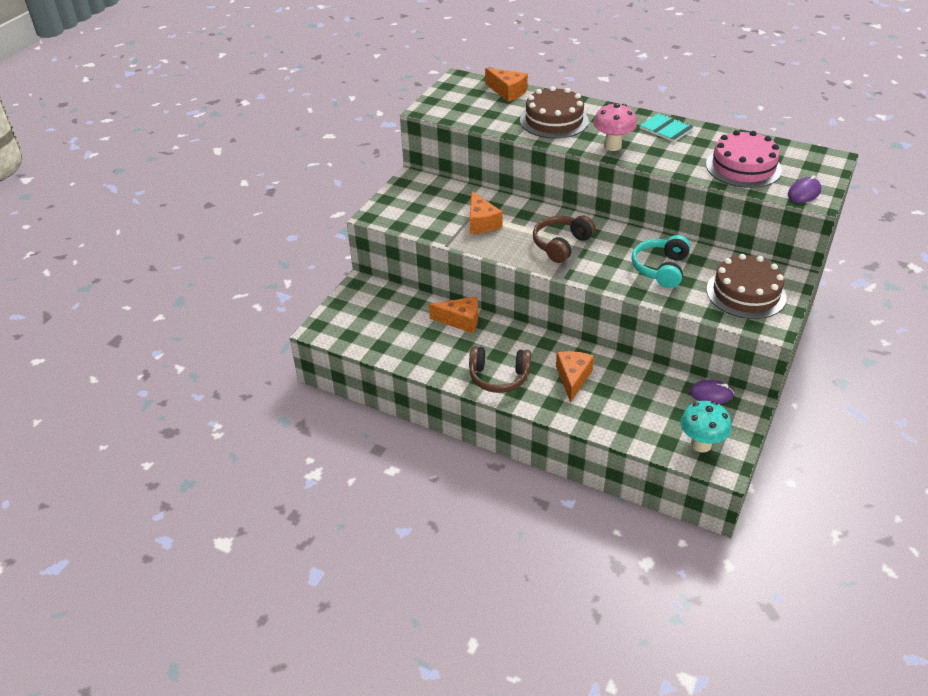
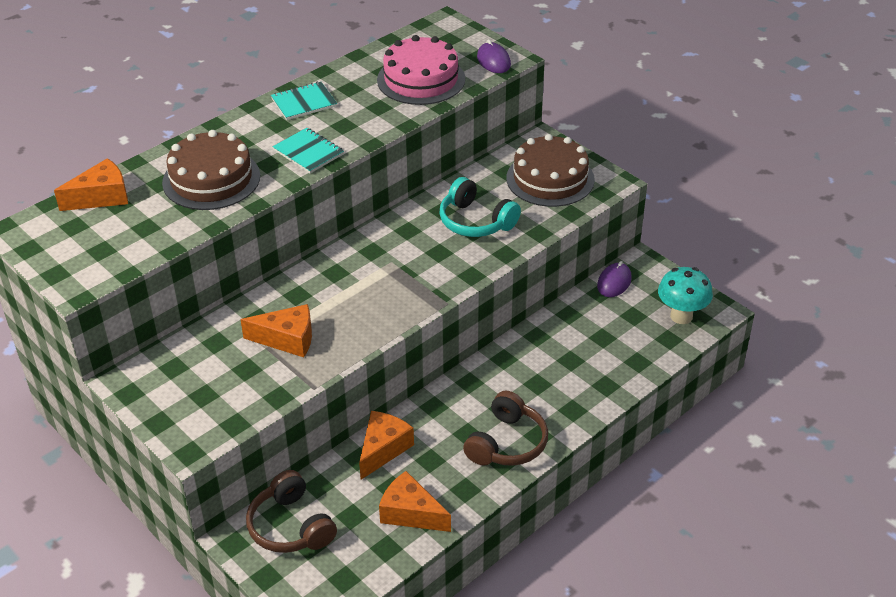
camera: 70 degrees left, 0 degrees up
(561, 245) = (382, 283): brown headphones -> brown headphones (291, 526)
(573, 378) = (540, 379): orange cheese -> orange cheese (410, 513)
(612, 146) = (308, 152): pink mushroom -> turquoise notebook

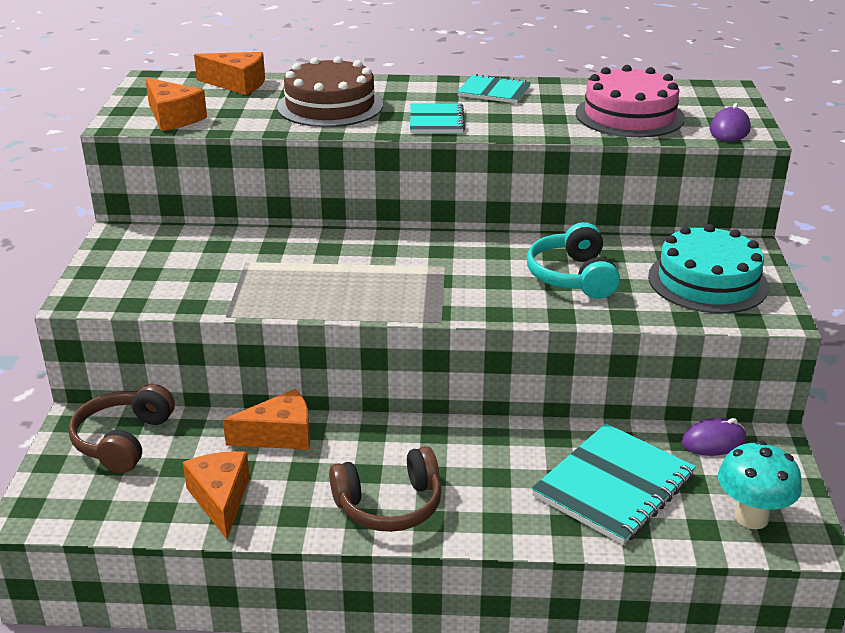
camera: 45 degrees right, 10 degrees down
(287, 339) = (268, 272): orange cheese -> orange cheese (173, 118)
(550, 179) = (707, 281): brown cake -> turquoise cake
(600, 345) = (614, 486): none -> turquoise notebook

